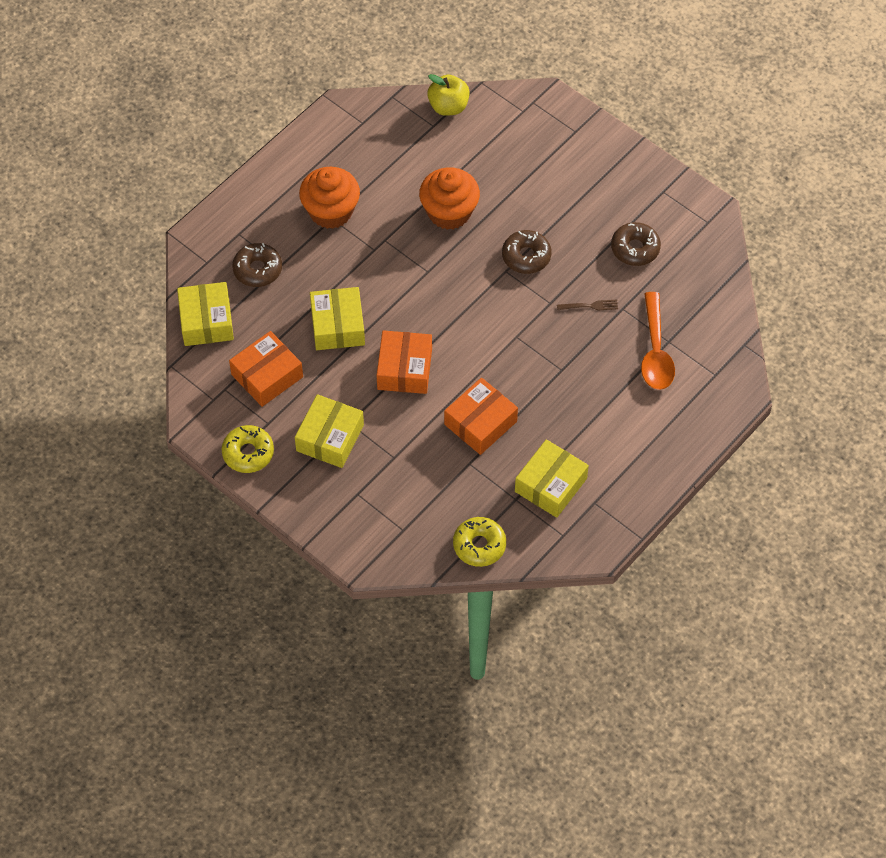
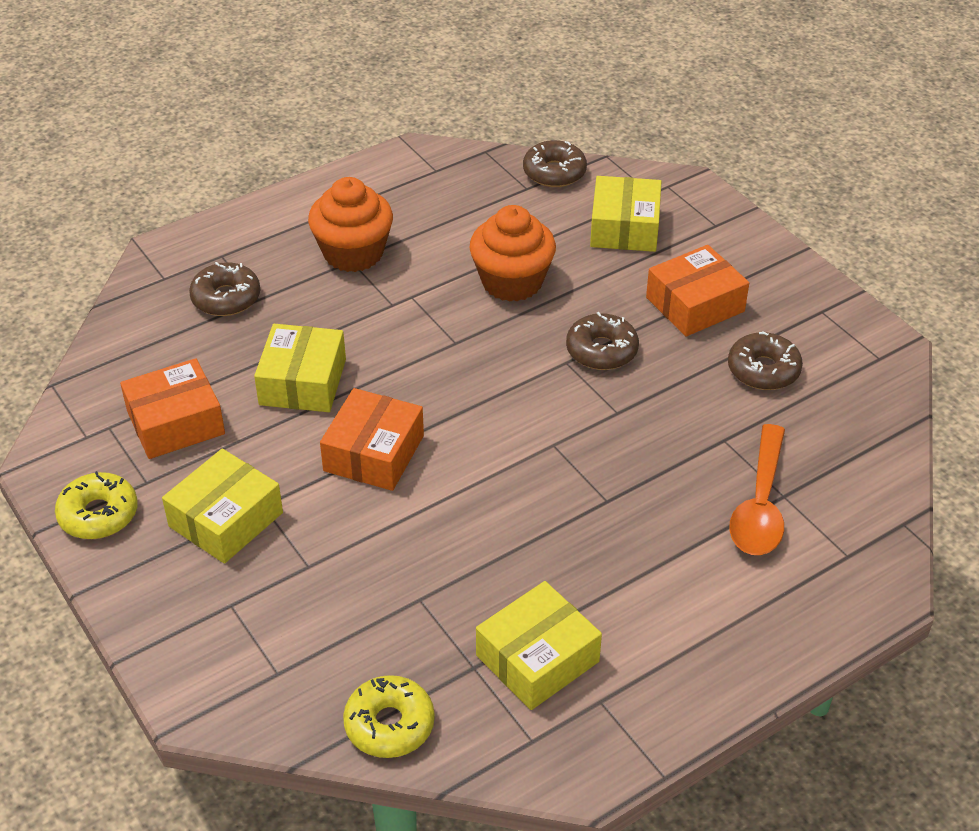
camera: 15 degrees right, 15 degrees down
(206, 321) = (128, 343): yellow box -> yellow box (624, 228)
(448, 106) = (554, 172): yellow apple -> brown donut
(480, 423) = (458, 546): orange box -> orange box (695, 304)
(590, 306) = (676, 427): brown fork -> none

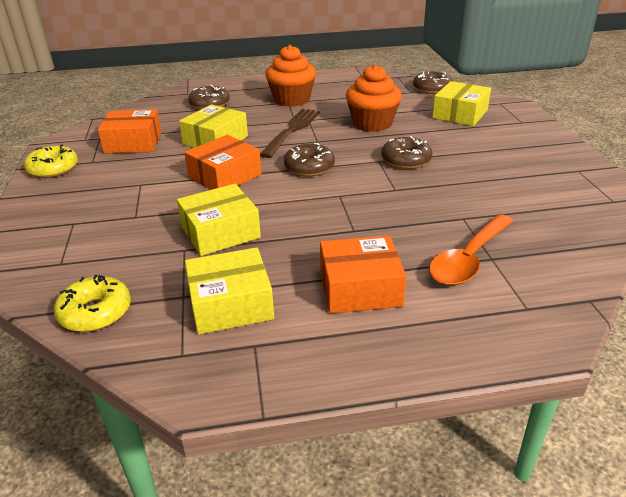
camera: 25 degrees right, 10 degrees down
(226, 519) = (113, 185): yellow box -> yellow box (220, 232)
(403, 329) = (292, 130): none -> brown fork
(695, 304) = (485, 152): orange box -> orange box (360, 288)
(763, 370) = (515, 190): brown donut -> brown donut (309, 167)

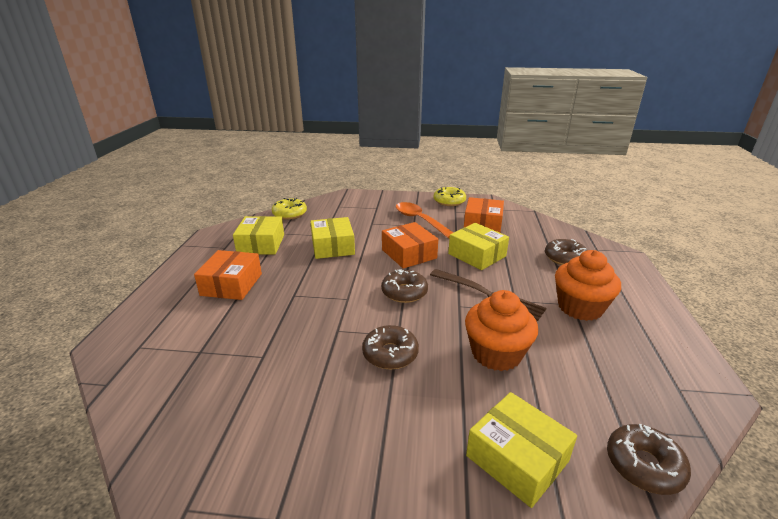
camera: 105 degrees right, 5 degrees down
(469, 259) = (211, 339): orange spoon -> orange spoon (419, 220)

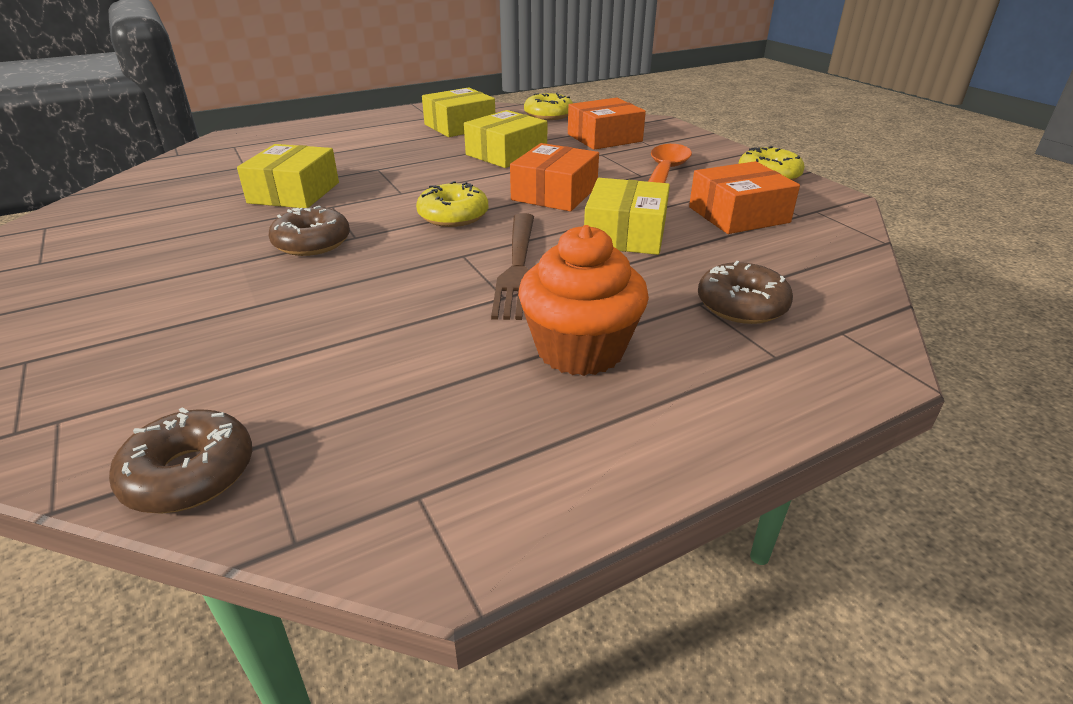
camera: 55 degrees right, 5 degrees up
(231, 284) = (365, 141): orange box -> orange box (604, 138)
(404, 292) = (453, 216): brown donut -> yellow donut
(496, 353) = (371, 305): orange cupcake -> none
(517, 458) = (163, 364): yellow box -> yellow box (294, 193)

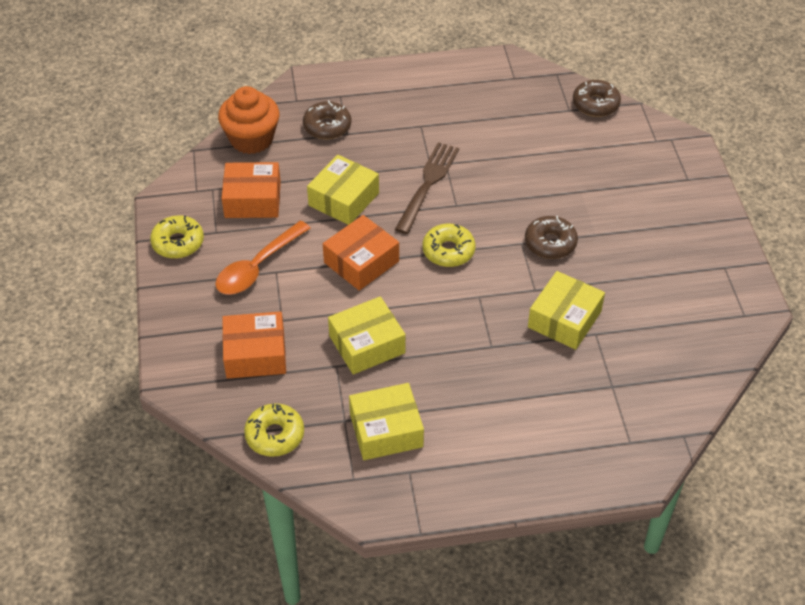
camera: 160 degrees left, 15 degrees up
(580, 349) = (425, 121): orange cupcake -> orange cupcake (251, 139)

